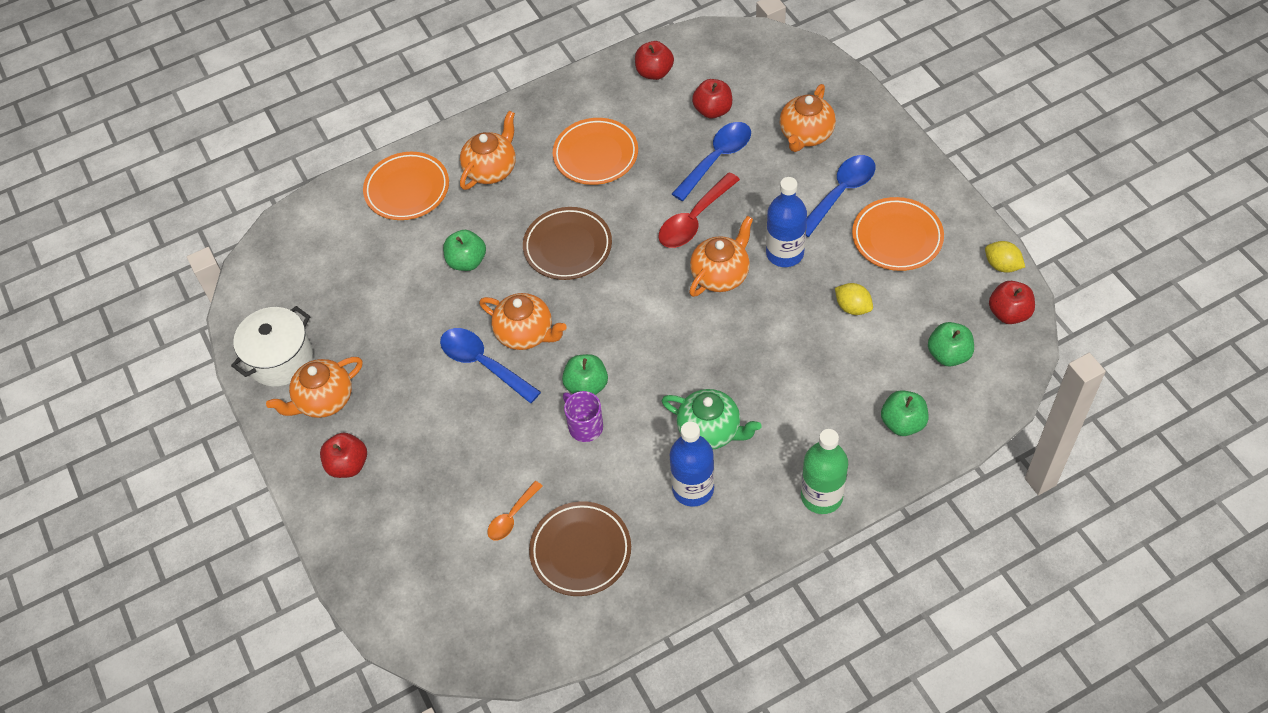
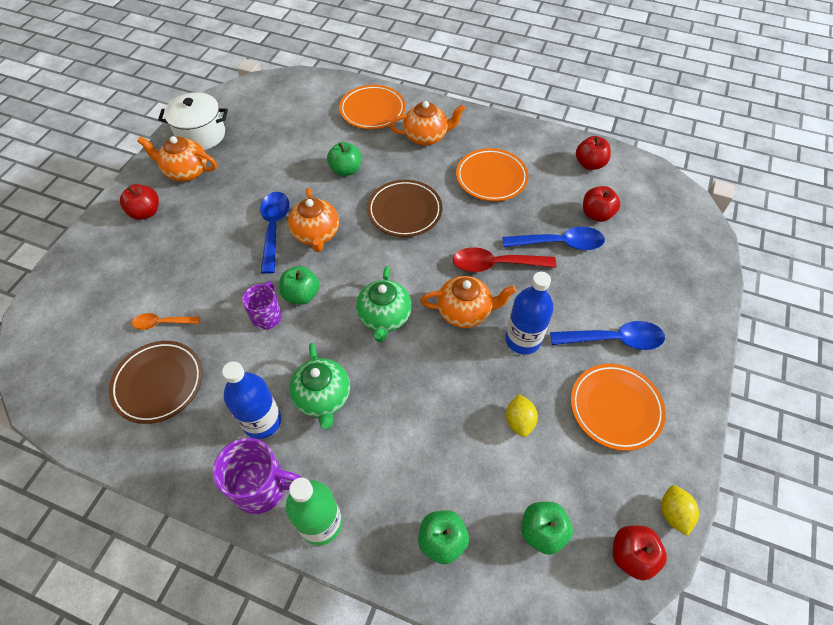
camera: 45 degrees right, 0 degrees up
(671, 337) = (384, 318): none -> green teapot
(755, 521) = (262, 487): none -> purple mug
(806, 135) = (639, 282): orange teapot -> none

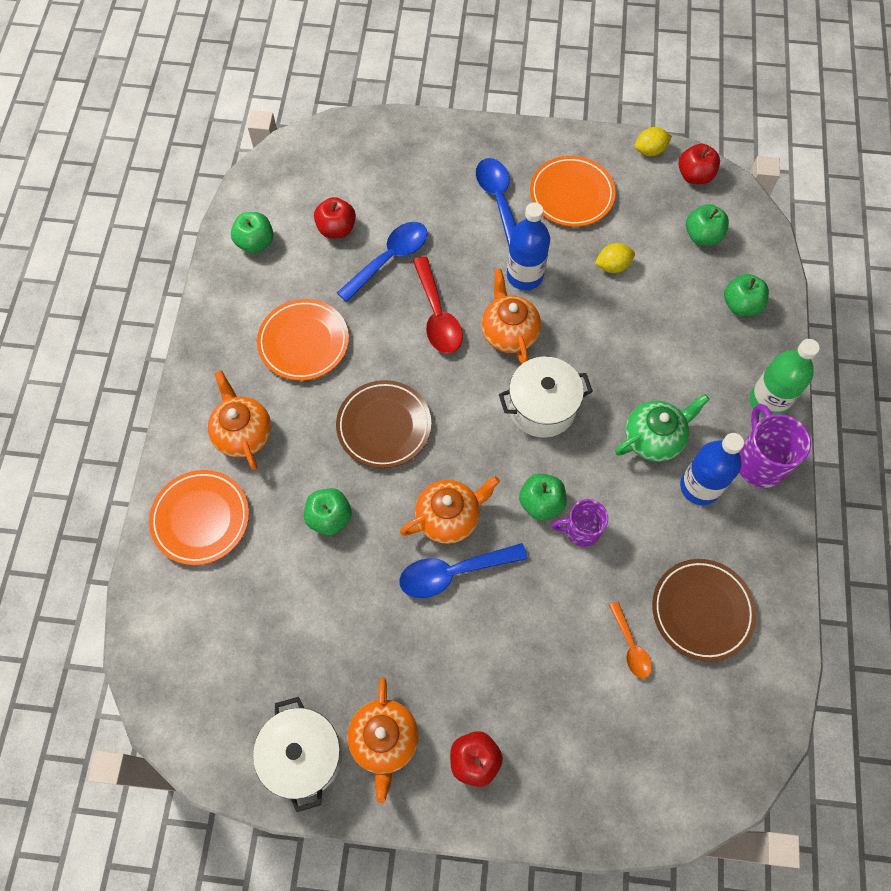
camera: 105 degrees left, 10 degrees up
(384, 318) = (542, 407): green teapot -> white pot
(560, 243) = (389, 259): blue spoon -> blue spoon turned 60 degrees clockwise
(589, 164) = (255, 243): red apple -> green apple

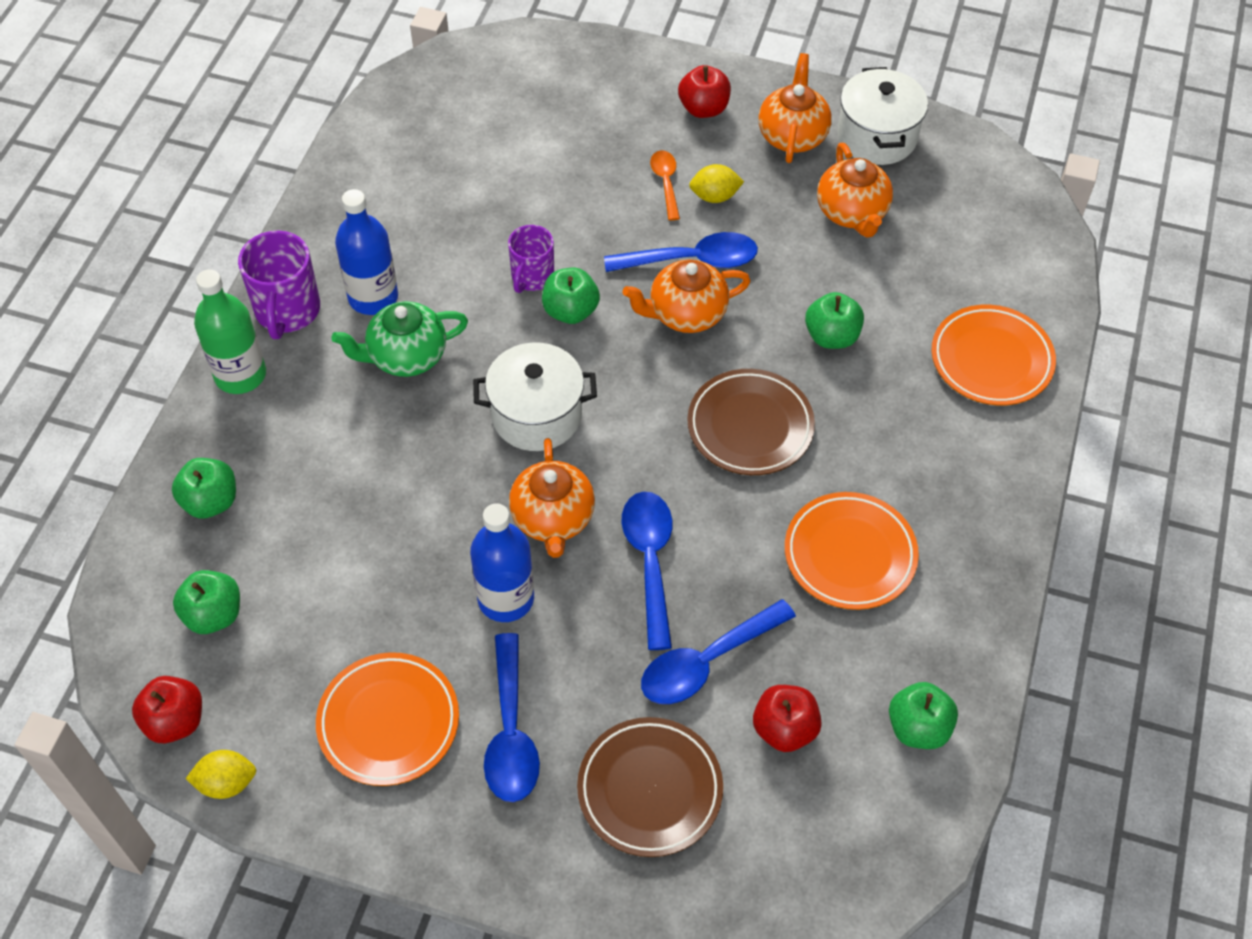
camera: 170 degrees left, 10 degrees down
(243, 433) = (938, 448): orange teapot -> orange teapot (852, 213)
(437, 315) = (650, 561): red spoon -> blue spoon
(581, 530) = (532, 277): purple mug -> purple mug turned 105 degrees clockwise
(612, 266) = (369, 591): yellow lemon -> yellow lemon (714, 196)
(630, 646) = (514, 168): orange spoon -> orange spoon (665, 183)
(701, 611) = (425, 185): brown plate -> brown plate (650, 789)

